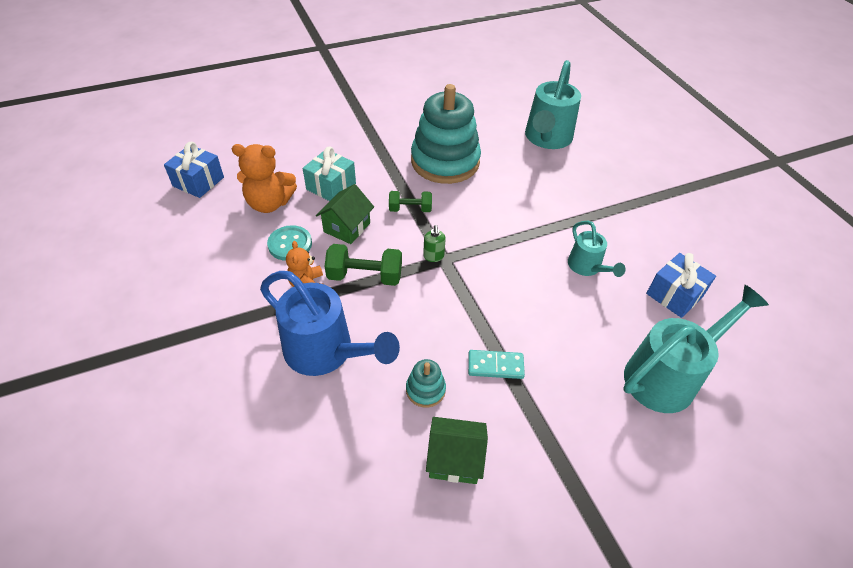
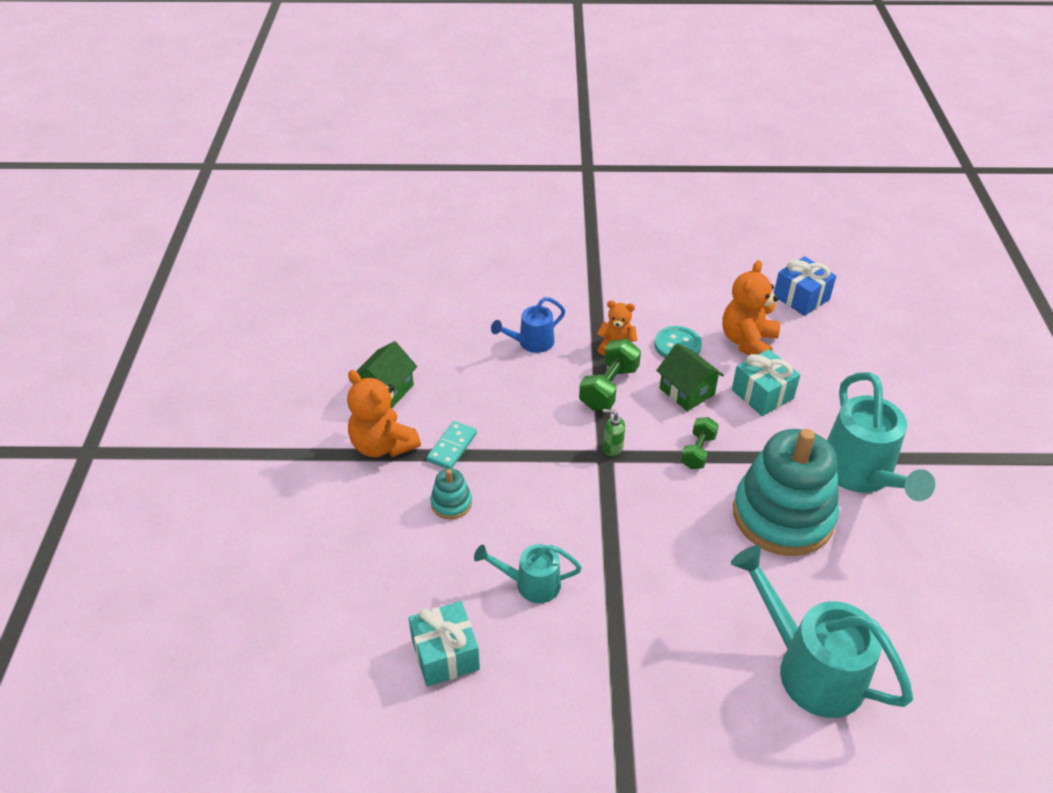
camera: 115 degrees right, 5 degrees down
(326, 352) = (531, 343): blue watering can -> blue watering can, size x0.55
(425, 390) = (457, 392): turquoise stacking toy -> turquoise stacking toy (451, 503)
(526, 425) = (383, 445): none -> orange teddy bear
(668, 375) = (357, 580): turquoise watering can -> turquoise watering can (861, 475)
(674, 295) = (445, 654): blue gift -> turquoise gift

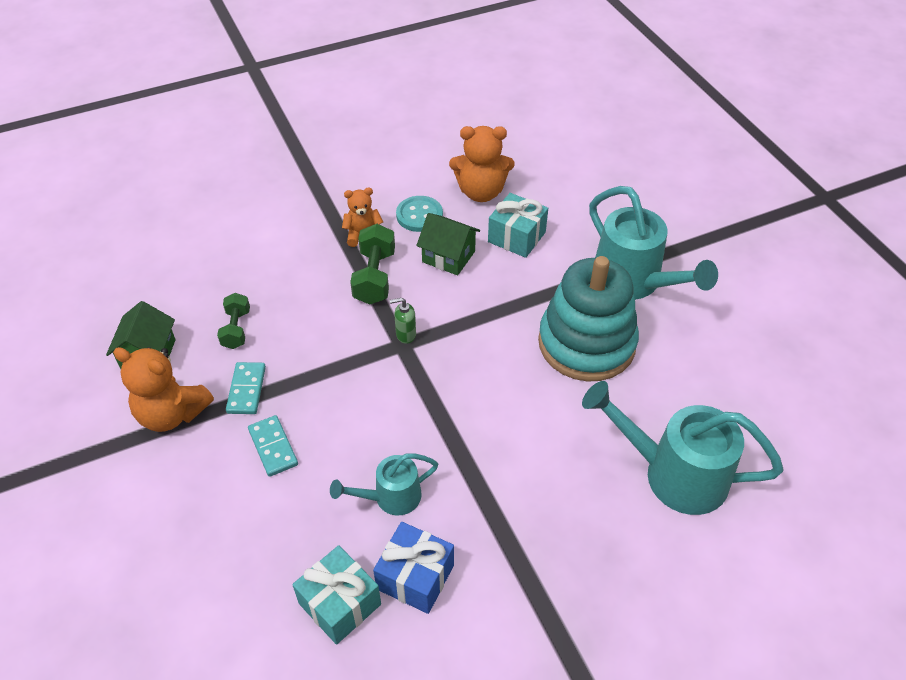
camera: 25 degrees left, 5 degrees up
(451, 503) = (273, 447): turquoise stacking toy -> turquoise domino
(531, 343) = (277, 257): blue watering can -> none
(698, 451) = (485, 310): green dumbbell -> green dumbbell (236, 329)
(747, 342) = (481, 192): orange teddy bear -> orange teddy bear turned 90 degrees counterclockwise
(801, 297) = (508, 136): blue gift -> blue gift (415, 577)

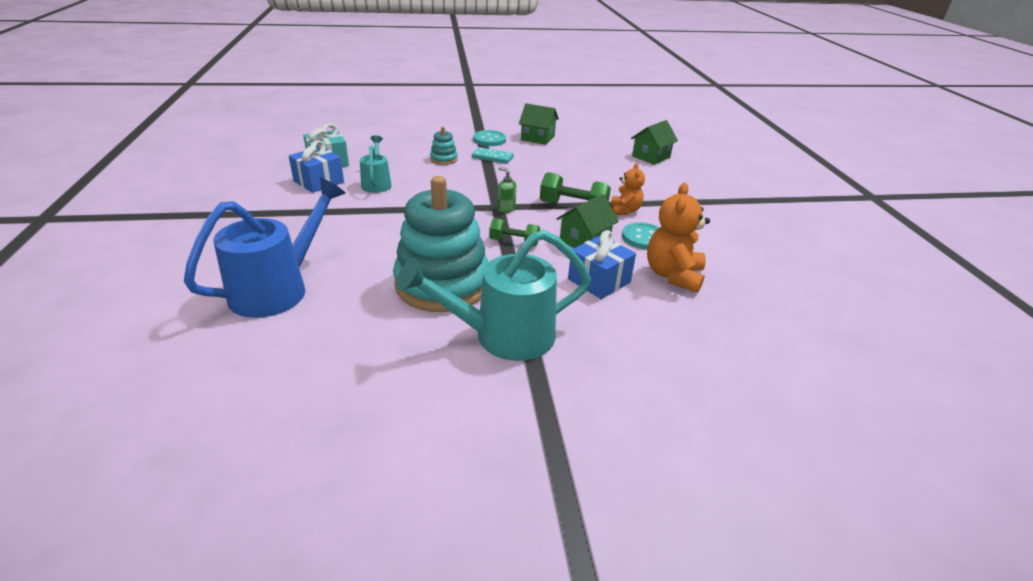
camera: 105 degrees right, 15 degrees down
(172, 413) = (489, 140): orange teddy bear -> turquoise button
(191, 226) = (651, 157): none -> green house
(236, 329) = (545, 160): green dumbbell -> green dumbbell (514, 242)
(273, 447) = (443, 159): turquoise domino -> turquoise stacking toy
(405, 335) = (506, 209): green soap dispenser -> green soap dispenser turned 60 degrees counterclockwise
(516, 237) = (599, 281): turquoise gift -> blue gift
(673, 474) = (278, 289): turquoise watering can -> blue watering can

